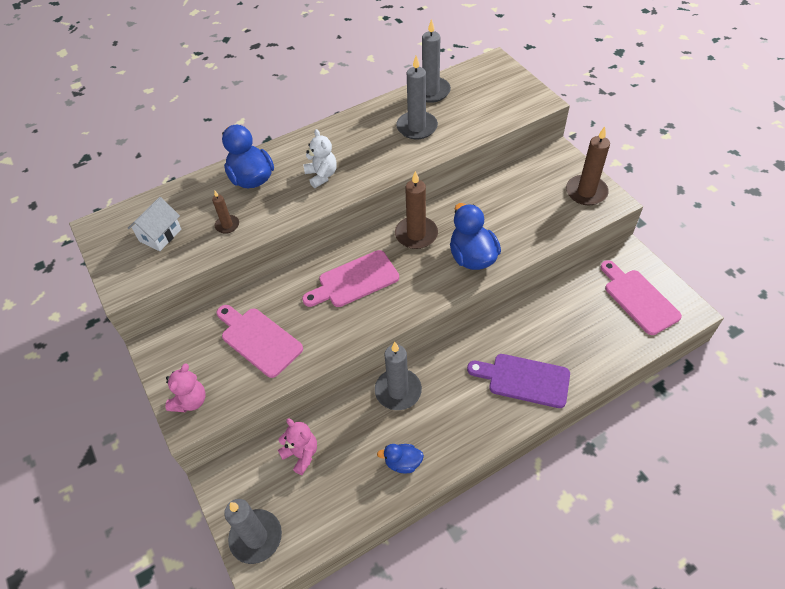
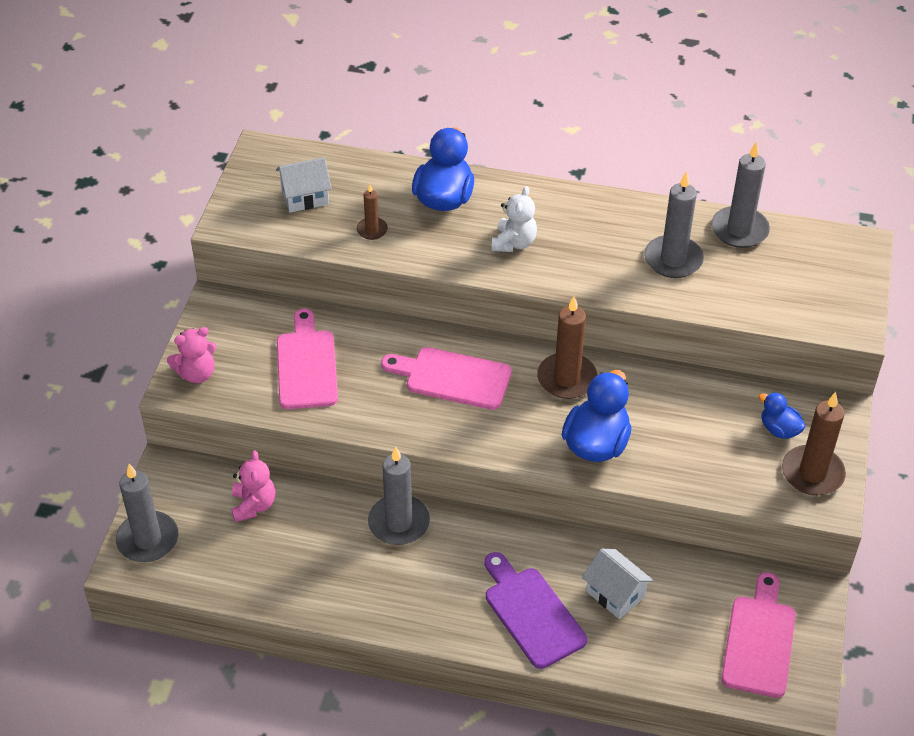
camera: 40 degrees right, 5 degrees down
(403, 463) = (331, 586): blue duck -> blue duck (779, 429)
(550, 333) = (615, 594): none -> white house

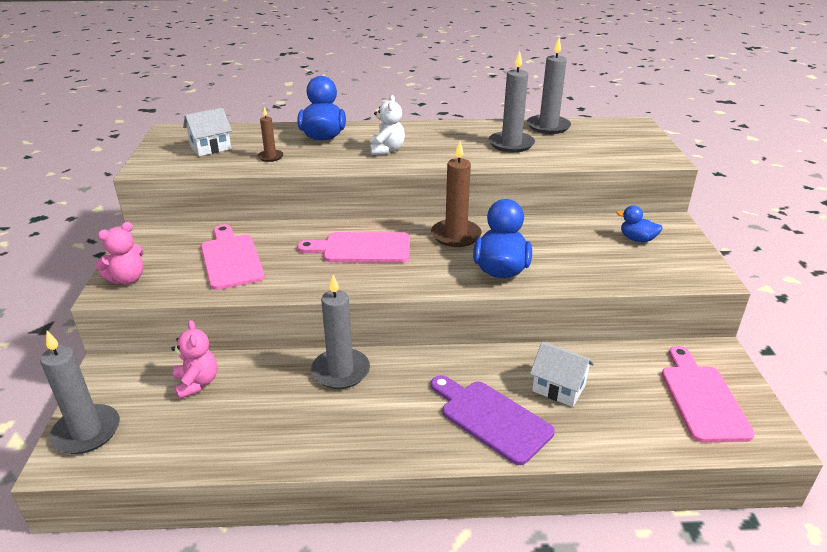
camera: 15 degrees left, 15 degrees down
(812, 473) = (681, 260): brown candle -> none

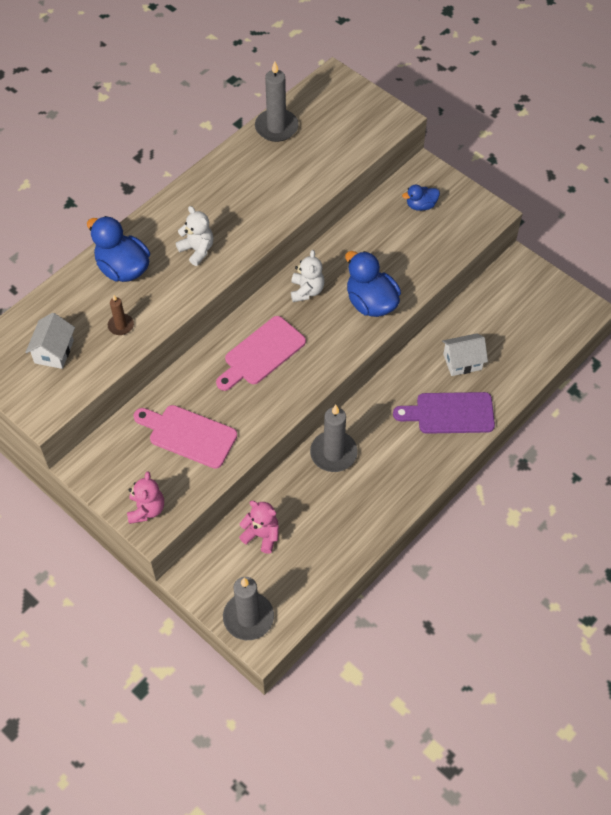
camera: 45 degrees left, 25 degrees up
(456, 235) = (307, 291): brown candle -> white teddy bear
(511, 144) = (277, 174): grey candle -> none
(702, 398) = (537, 308): pink cutting board -> none

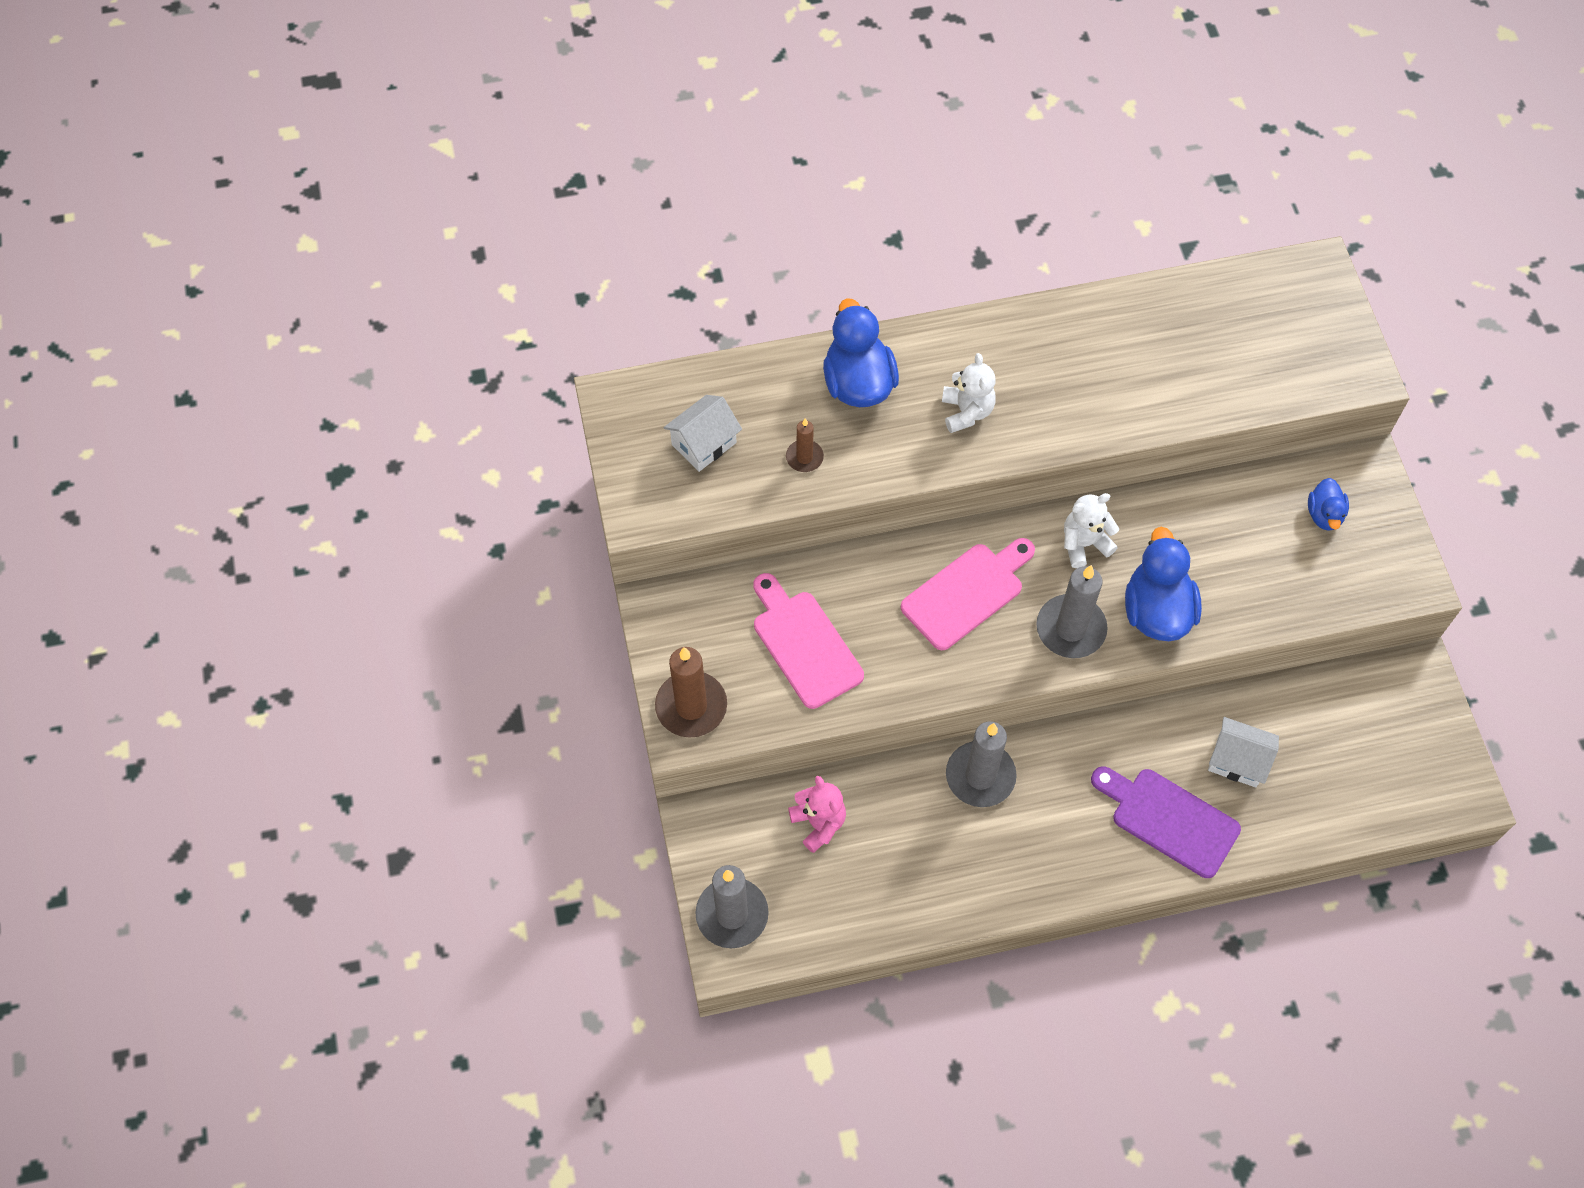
camera: 35 degrees right, 5 degrees up
(146, 509) = (691, 706): pink teddy bear -> brown candle
(261, 353) = (967, 593): pink cutting board -> pink cutting board turned 150 degrees clockwise
(276, 127) = (1189, 298): grey candle -> grey candle (1070, 629)
(307, 291) = (1084, 544): white teddy bear -> white teddy bear turned 150 degrees counterclockwise
(421, 205) = (1324, 515): blue duck -> blue duck turned 105 degrees counterclockwise

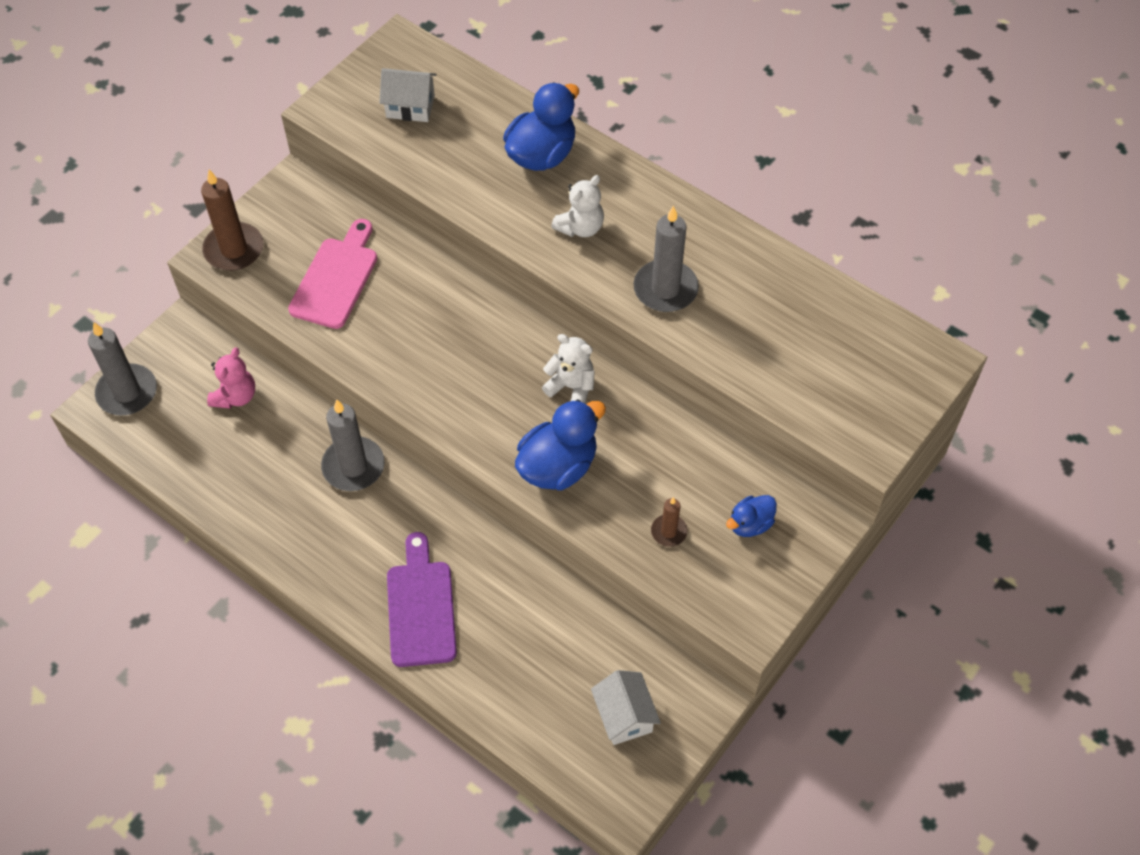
camera: 50 degrees right, 5 degrees down
(804, 457) = (452, 164): brown candle -> brown candle (668, 531)
(967, 593) = (463, 343): pink cutting board -> none
(1070, 629) = (492, 423): grey candle -> grey candle (665, 289)
(1237, 760) = (510, 622): white house -> white house (624, 716)

